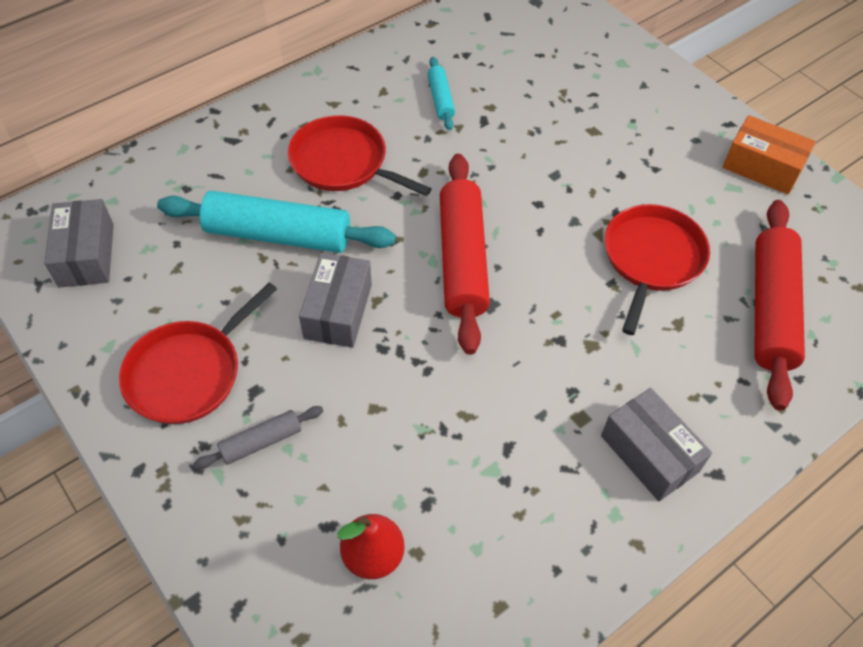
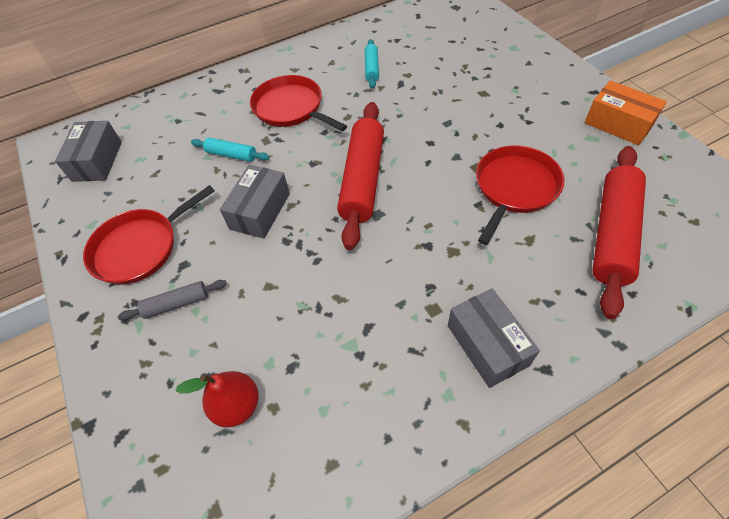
camera: 15 degrees right, 0 degrees up
(278, 235) = (231, 155): turquoise rolling pin -> turquoise rolling pin, size x0.49

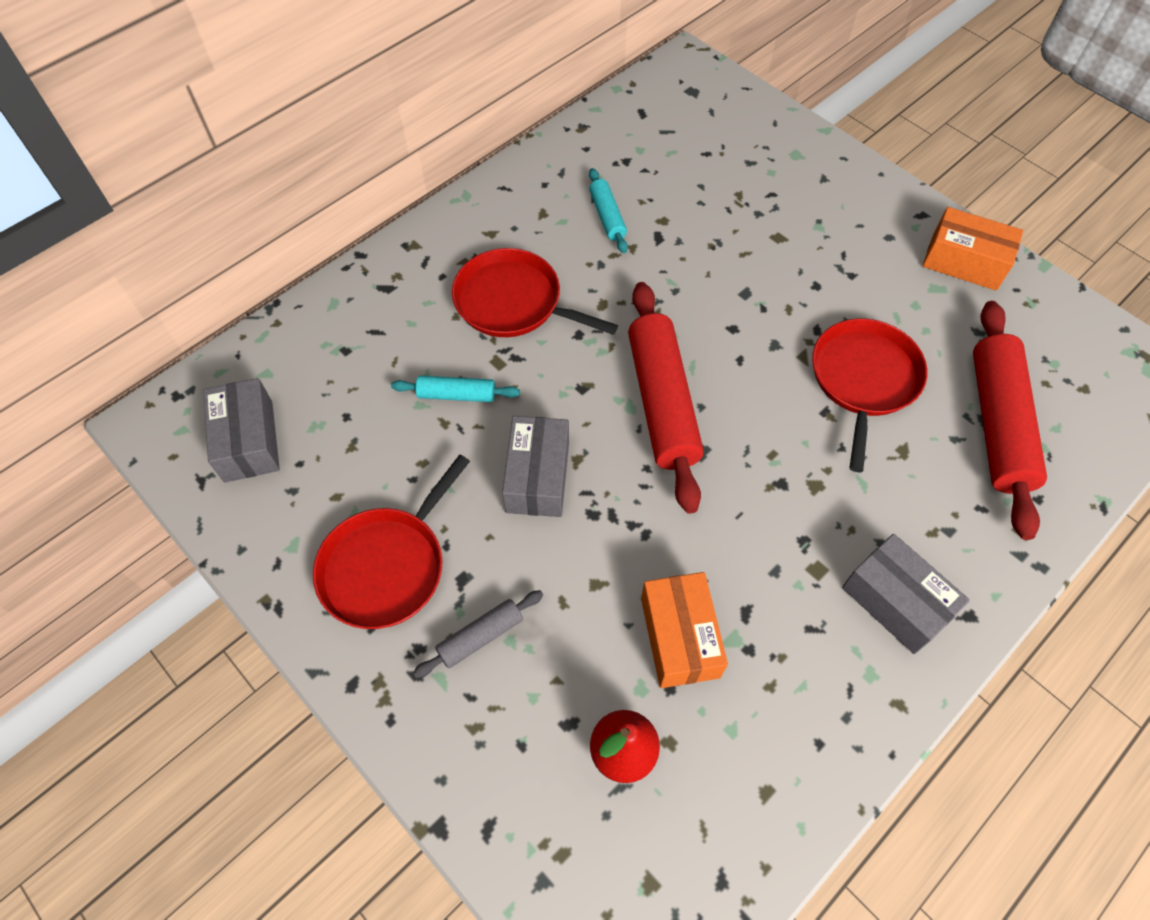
camera: 20 degrees left, 5 degrees up
(312, 334) = (679, 637): none -> orange box

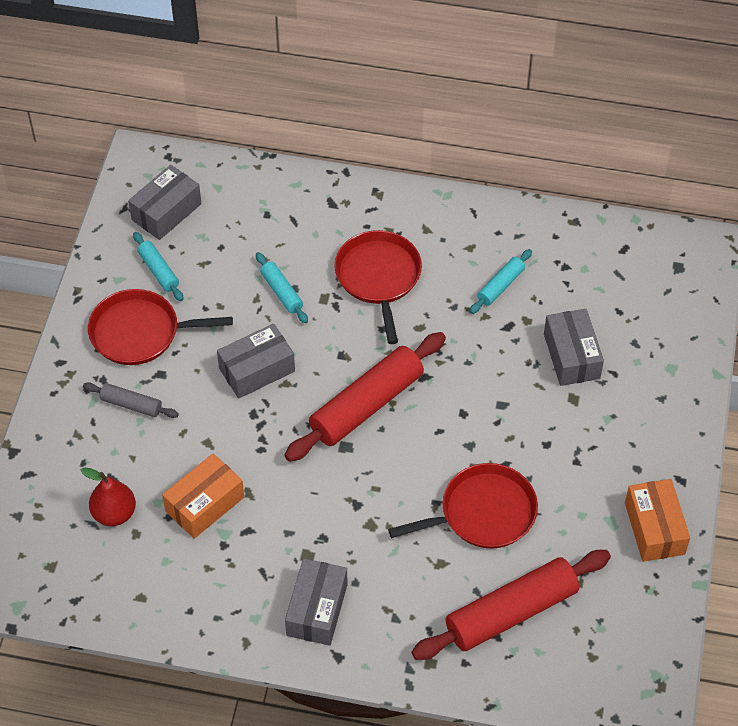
camera: 55 degrees right, 5 degrees down
(320, 496) = (158, 271): none -> turquoise rolling pin
(730, 212) = (571, 356): none -> grey box

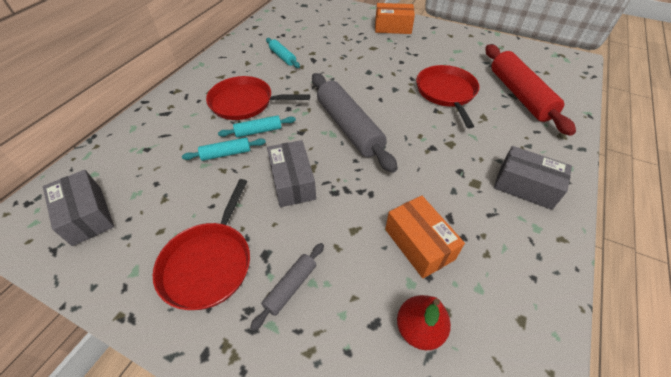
camera: 75 degrees left, 5 degrees down
(158, 271) = (148, 234): turquoise rolling pin -> turquoise rolling pin (258, 131)
(366, 405) = (349, 127): red rolling pin -> grey rolling pin
(571, 356) = (344, 43): grey box -> none
(654, 528) = (462, 39): orange box -> orange box (393, 27)

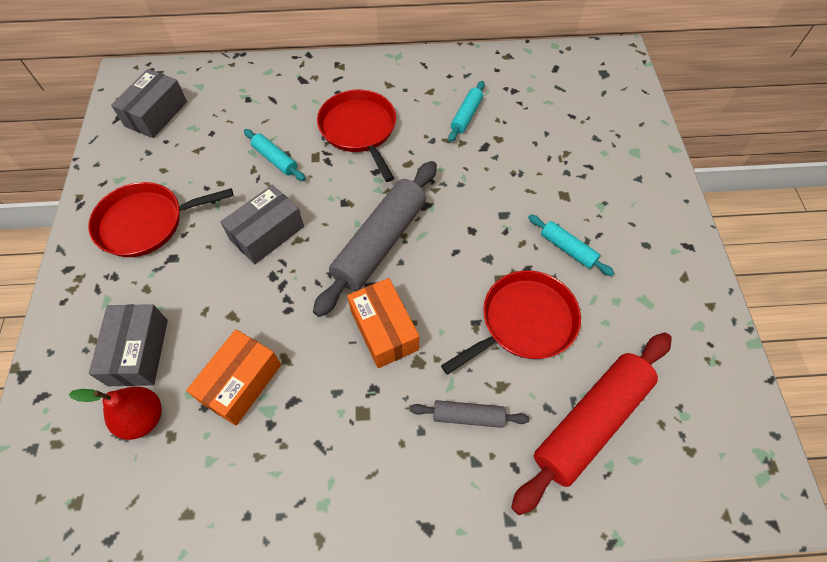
camera: 60 degrees right, 10 degrees up
(258, 131) = (322, 166): turquoise rolling pin -> turquoise rolling pin (567, 249)
(290, 287) = (146, 295): grey rolling pin -> grey rolling pin (468, 416)
(393, 27) = (638, 196): orange box -> orange box (384, 330)
(525, 186) = (389, 475): grey box -> grey box (138, 352)

